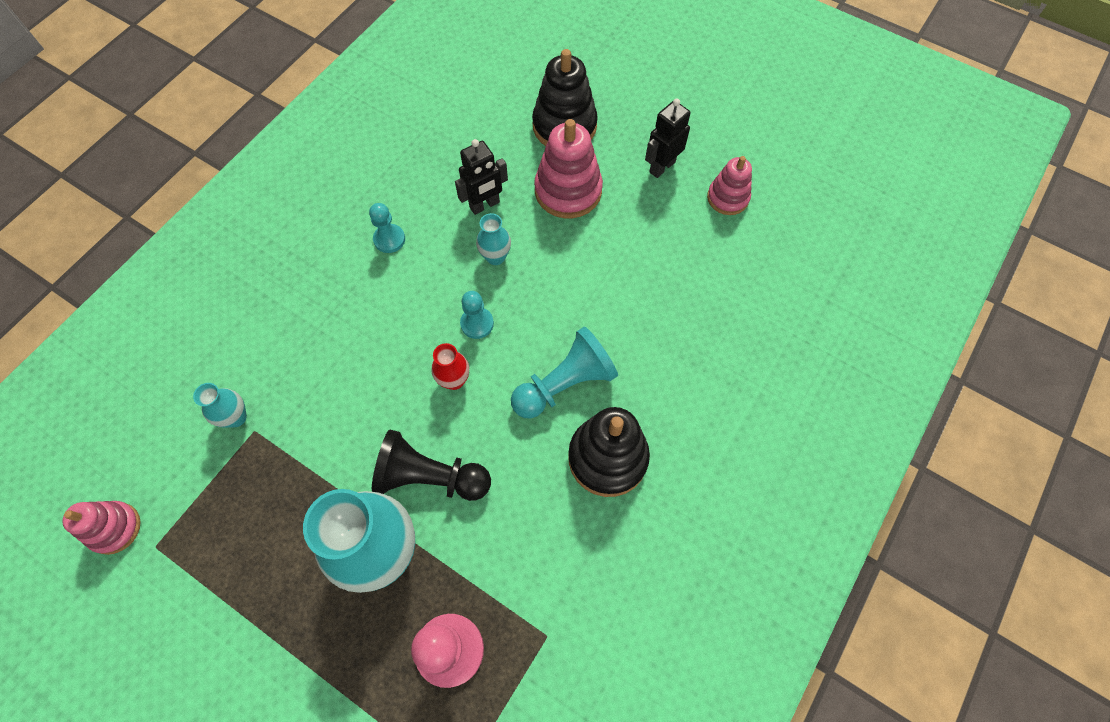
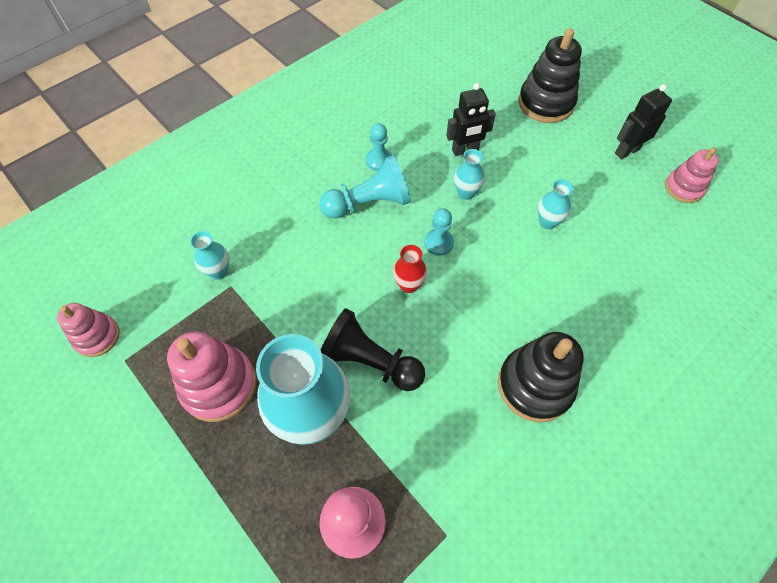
camera: 15 degrees right, 5 degrees down
(565, 384) = (507, 311): turquoise pawn -> turquoise pawn (369, 203)
(568, 191) = (539, 154): pink stacking toy -> pink stacking toy (219, 385)
(590, 271) = (547, 222): none -> turquoise vase

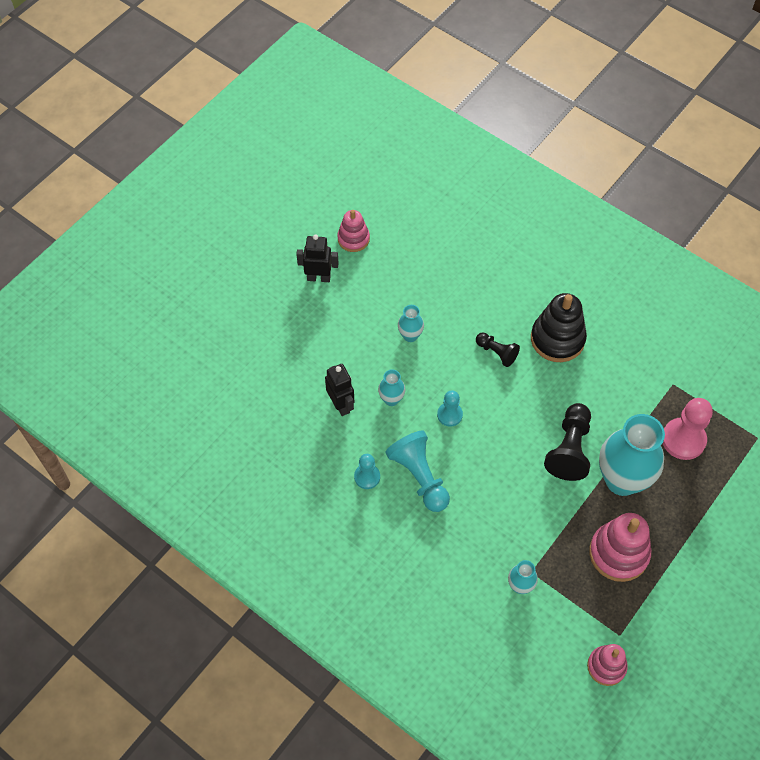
camera: 100 degrees left, 0 degrees up
(409, 285) = (496, 432): red vase -> none
(518, 307) = (497, 352): none -> black pawn
(545, 103) = (267, 341): black stacking toy -> none
(626, 151) = (318, 277): black robot -> black robot turned 135 degrees clockwise

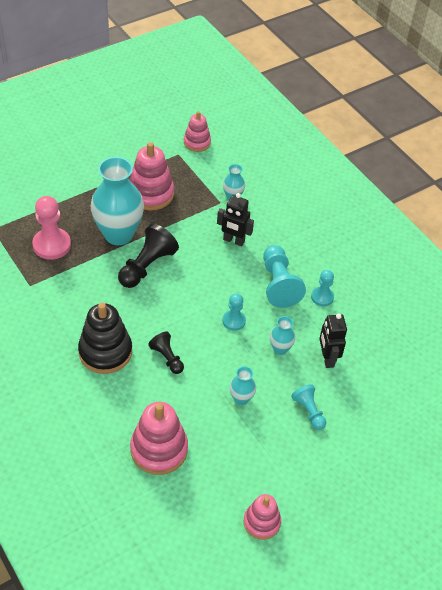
camera: 165 degrees left, 10 degrees down
(318, 277) = (313, 489): black robot -> black robot (233, 241)
(343, 344) = (309, 411): none -> turquoise pawn
(463, 268) = (159, 449): none -> pink stacking toy

